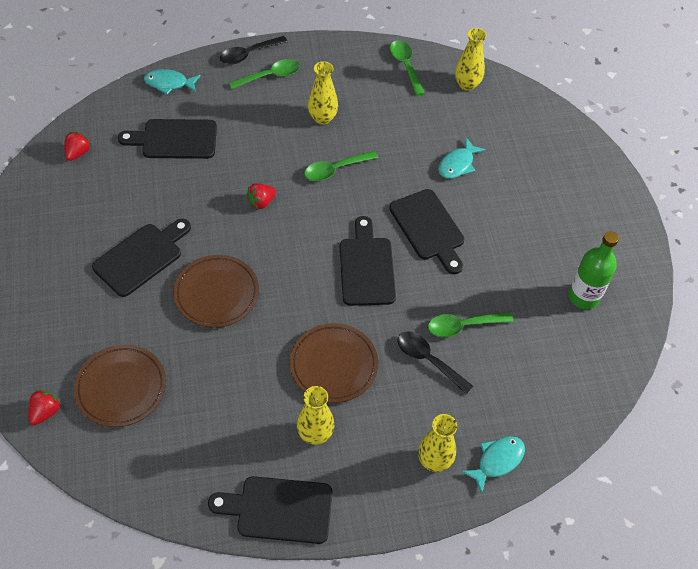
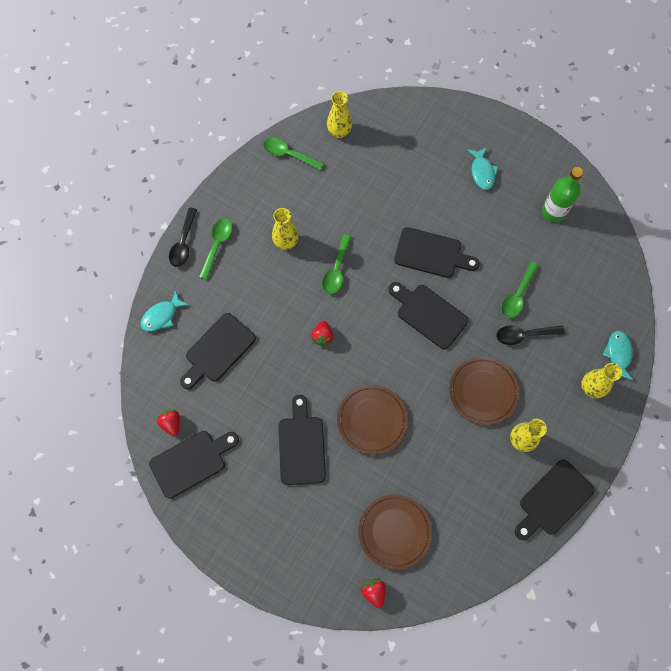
camera: 45 degrees left, 15 degrees up
(55, 189) = (191, 462): none -> black cutting board
(457, 164) = (398, 194): turquoise fish -> turquoise fish (482, 172)

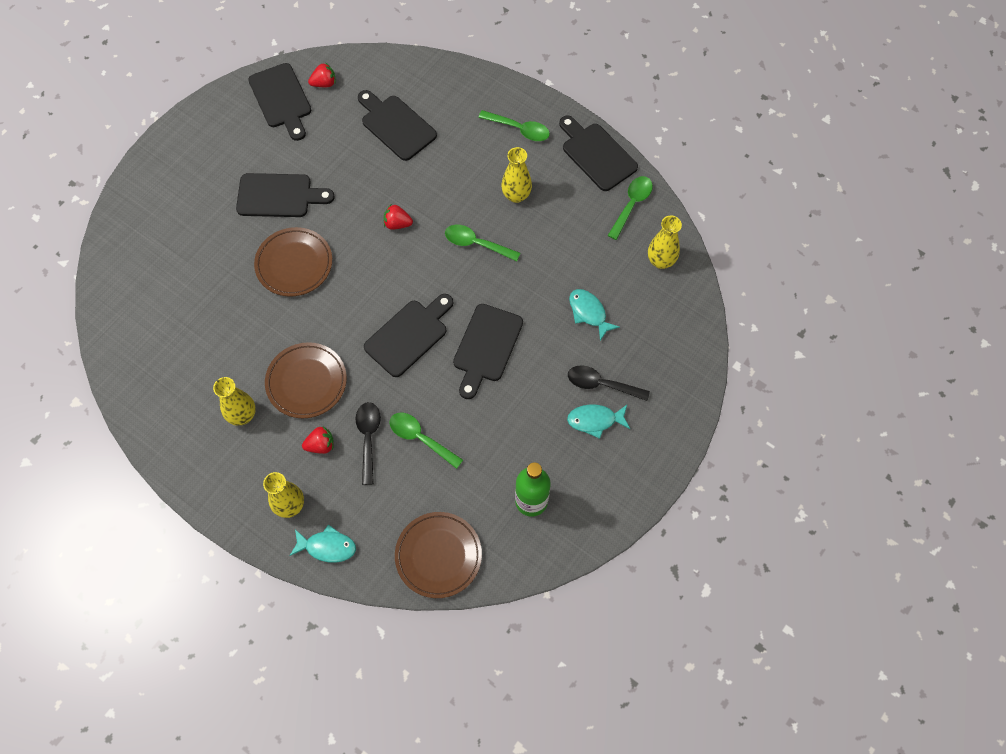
camera: 95 degrees right, 5 degrees down
(162, 315) = (442, 77): turquoise fish -> turquoise fish (589, 313)
(183, 243) = (525, 98): black spoon -> black spoon (601, 384)
(374, 592) = (116, 250): red strawberry -> red strawberry (321, 445)
(394, 531) = (171, 274): brown plate -> brown plate (438, 556)
(553, 500) = (168, 440): black cutting board -> black cutting board (596, 154)

